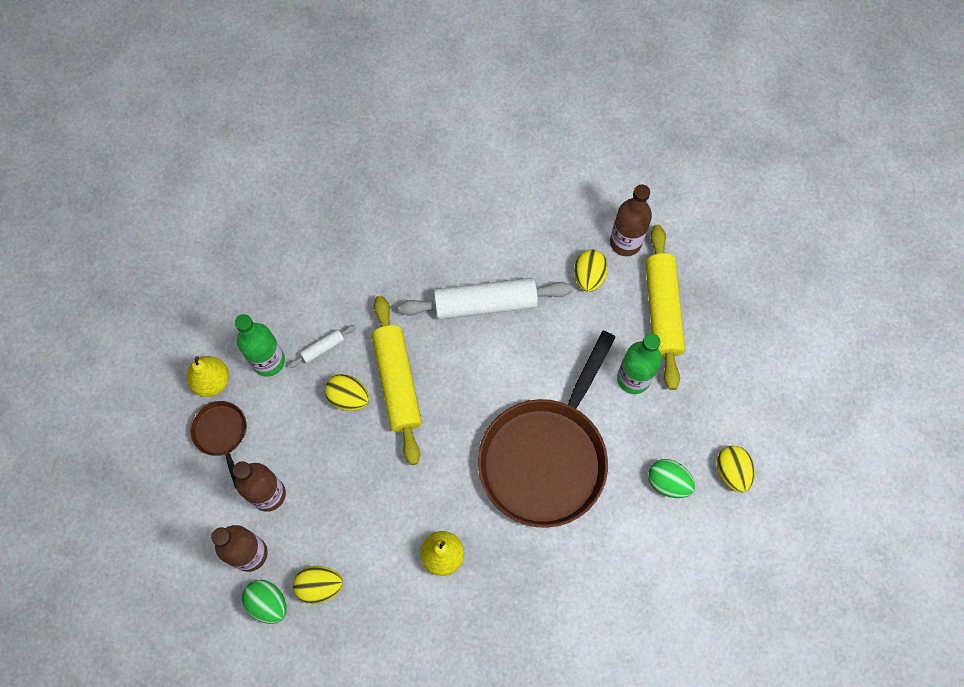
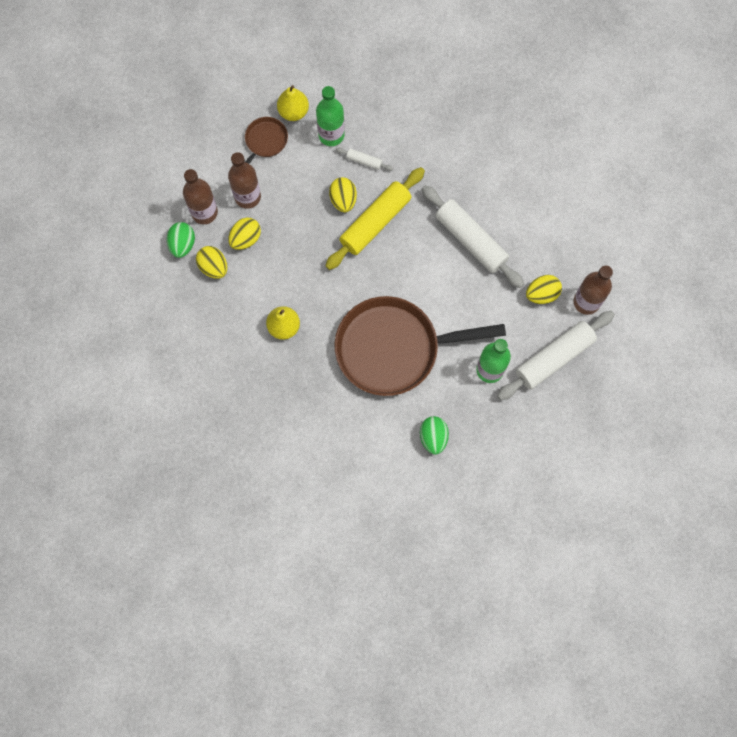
camera: 55 degrees right, 5 degrees up
(662, 310) = (554, 358): yellow rolling pin -> white rolling pin
(731, 472) = (471, 475): yellow egg -> yellow egg (245, 239)

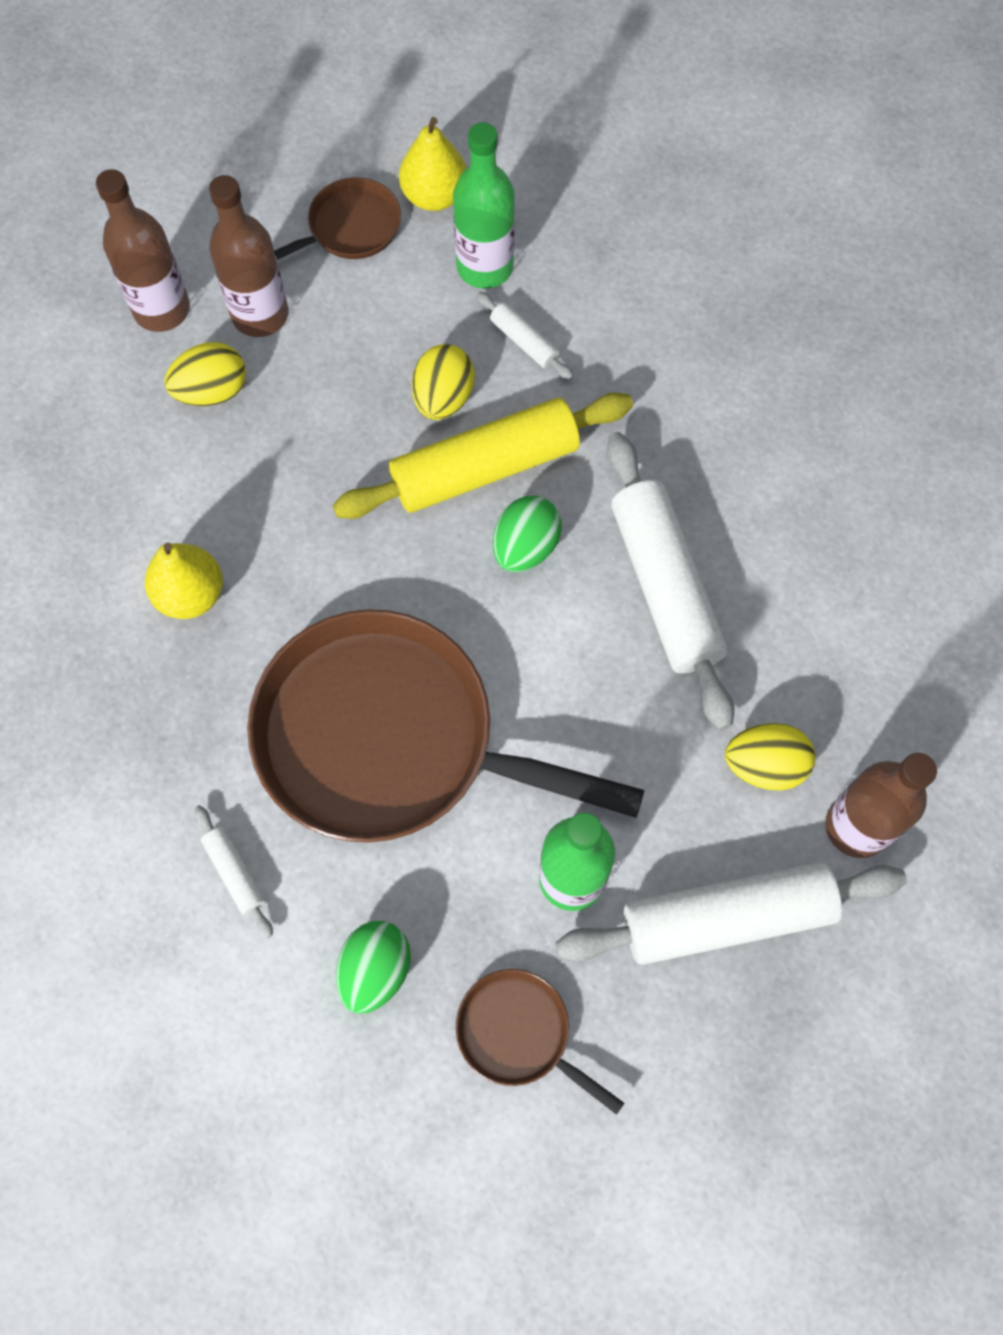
camera: 25 degrees right, 5 degrees down
(182, 244) = (86, 351): green egg -> green egg (525, 547)
(214, 267) = (120, 418): yellow egg -> none
(361, 426) = (235, 873): none -> white rolling pin
(498, 435) = (519, 1033): none -> brown pan

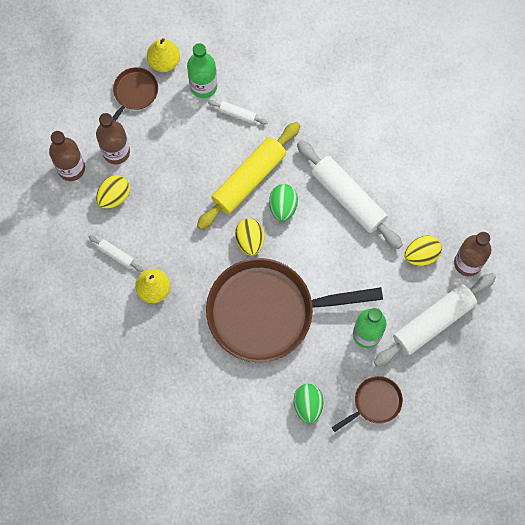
camera: 25 degrees left, 5 degrees up
(235, 873) = (233, 393): white rolling pin -> white rolling pin (116, 255)
(443, 398) = (216, 155): yellow egg -> yellow egg (250, 240)
(519, 1033) = (375, 402): brown pan -> brown pan turned 135 degrees clockwise

